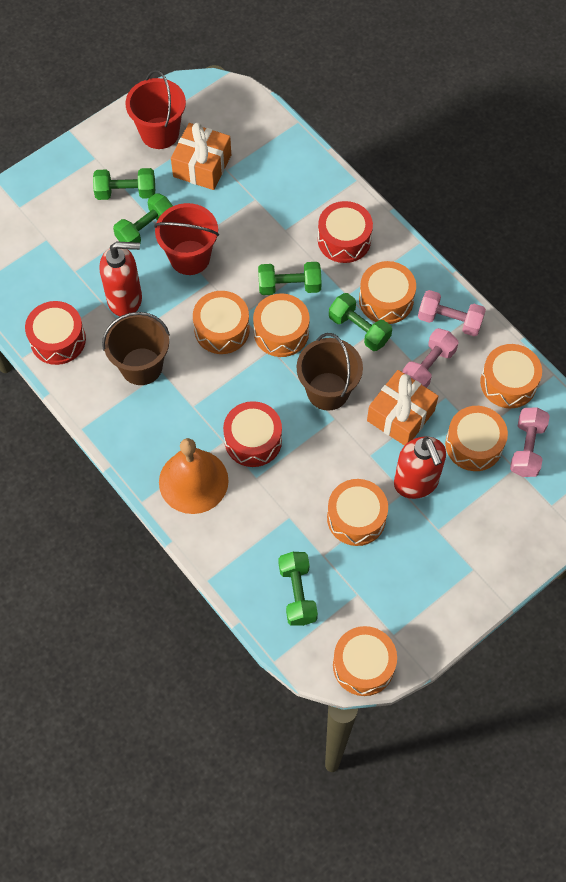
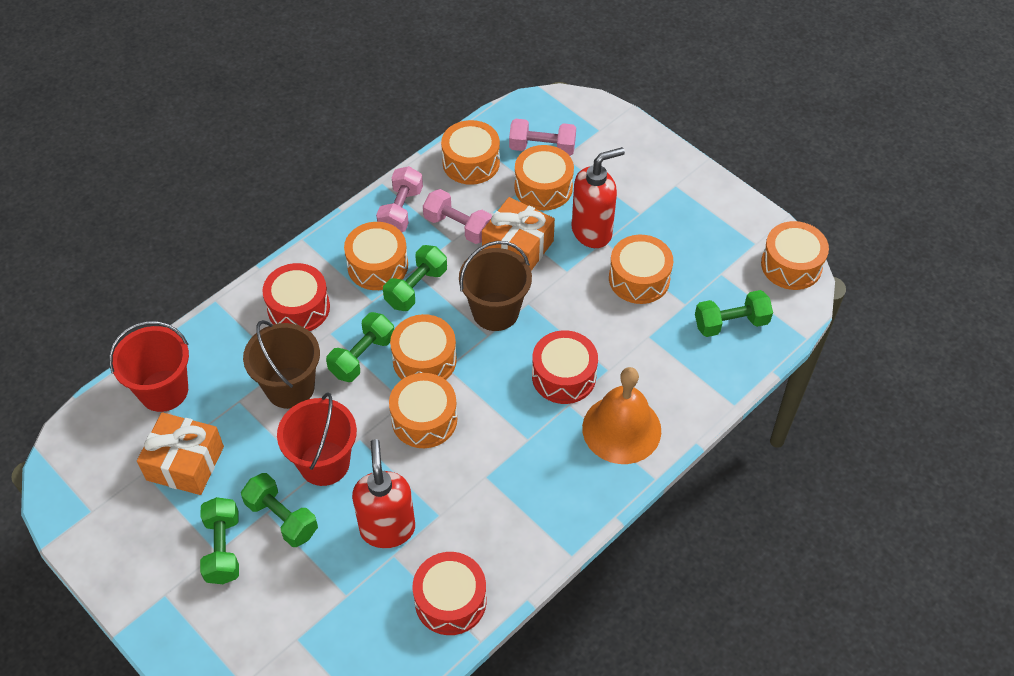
camera: 95 degrees left, 10 degrees down
(141, 366) = (480, 499): brown bucket -> brown bucket (290, 387)
(159, 133) = (128, 519): red bucket -> red bucket (163, 390)
(289, 286) = (362, 356): green dumbbell -> green dumbbell turned 45 degrees clockwise

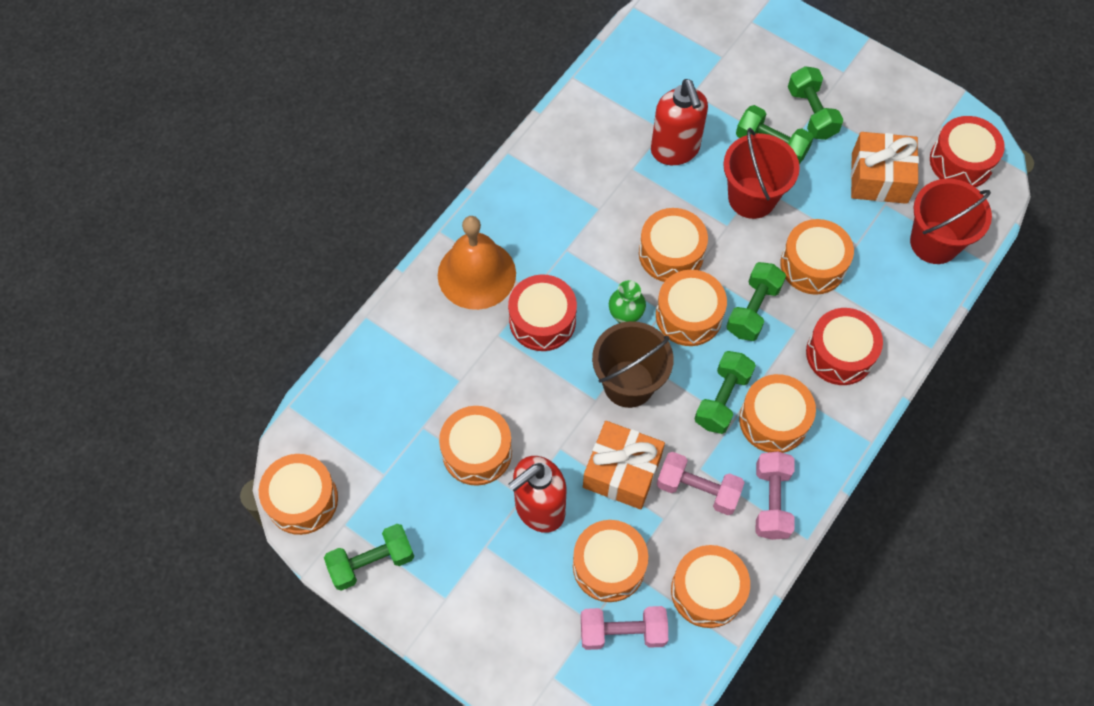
camera: 170 degrees right, 10 degrees up
(290, 387) = (813, 265): brown bucket -> orange drum
(450, 601) = (604, 102): red drum -> red drum (961, 161)
(484, 368) = (625, 316): none -> green vase
(731, 323) = (371, 411): green dumbbell -> green dumbbell (372, 562)

